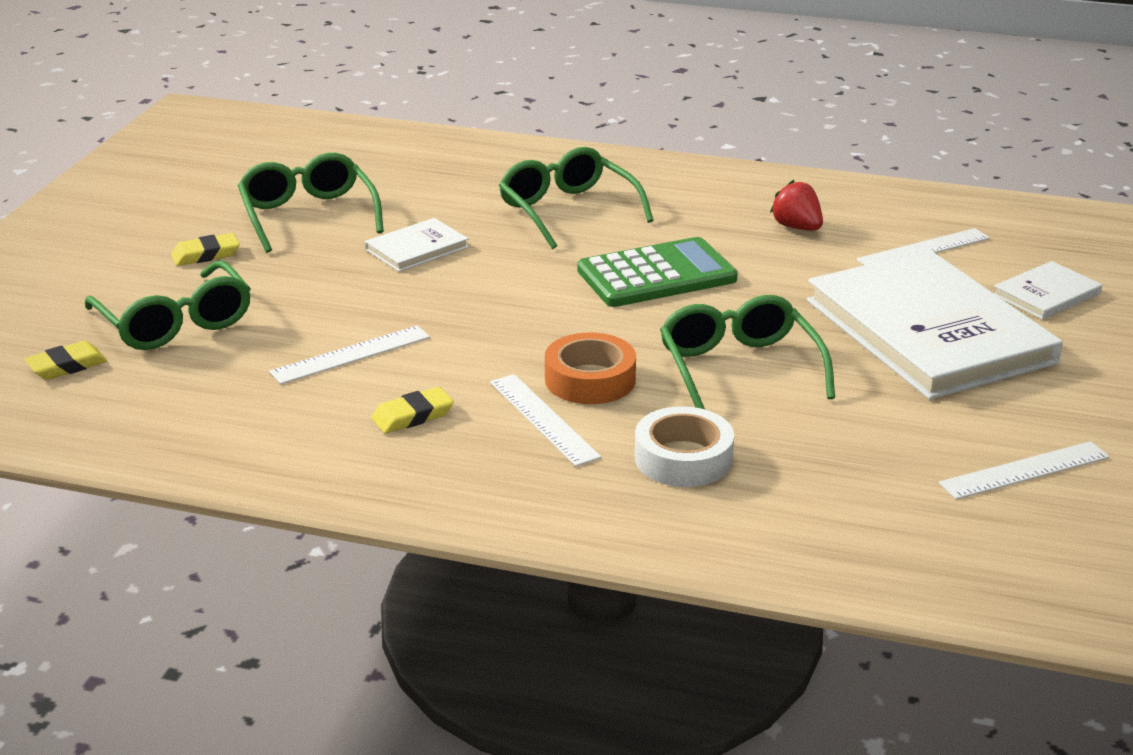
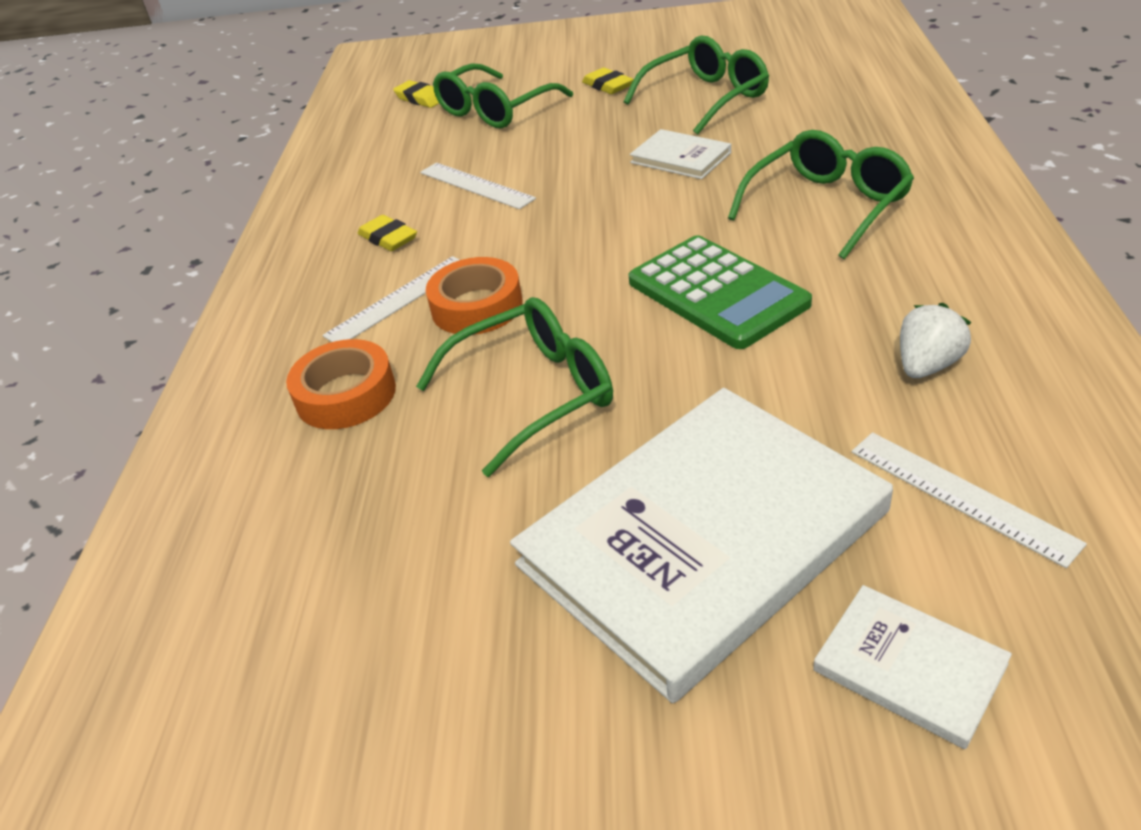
camera: 80 degrees right, 10 degrees up
(683, 458) = (346, 395): white tape -> orange tape
(797, 227) = (927, 365): red strawberry -> white strawberry
(1025, 470) = (361, 689): white ruler -> none

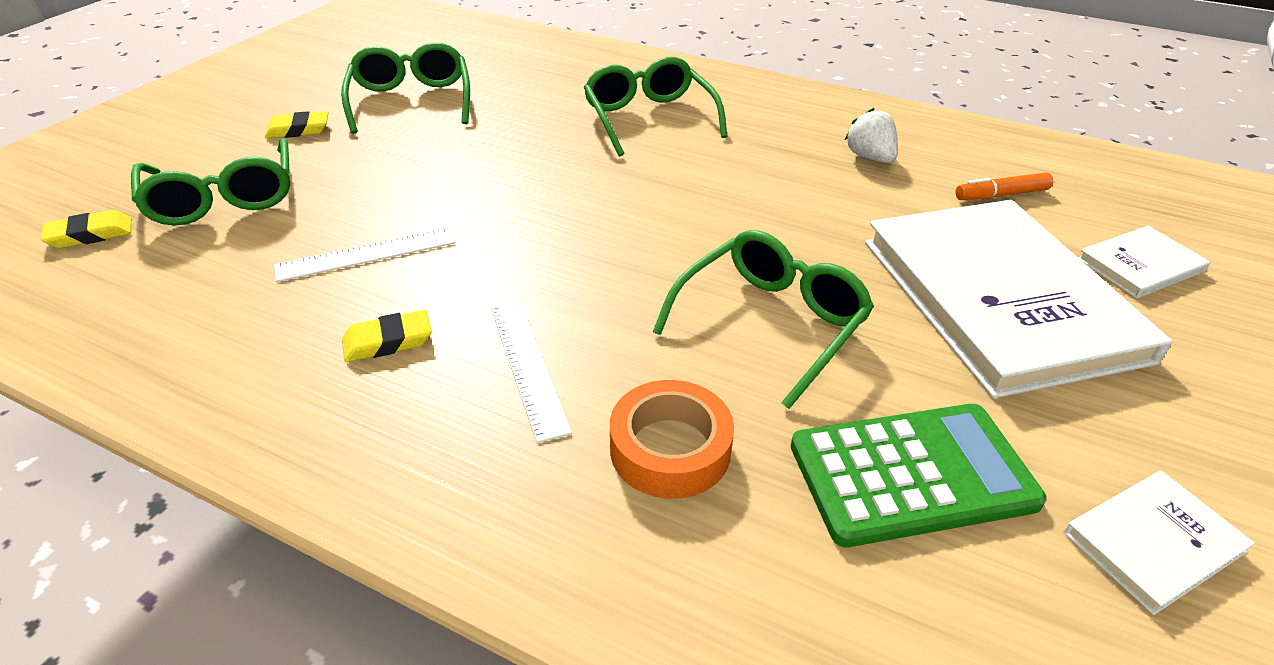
camera: 70 degrees left, 0 degrees up
(477, 306) = (600, 317): orange tape -> none
(534, 393) = (771, 323): green glasses -> green glasses turned 45 degrees clockwise
(680, 158) = (491, 143): white book -> white book (1153, 542)
(717, 293) = (713, 196): green calculator -> green calculator (911, 474)
(961, 496) = (1001, 195): white ruler -> orange marker

